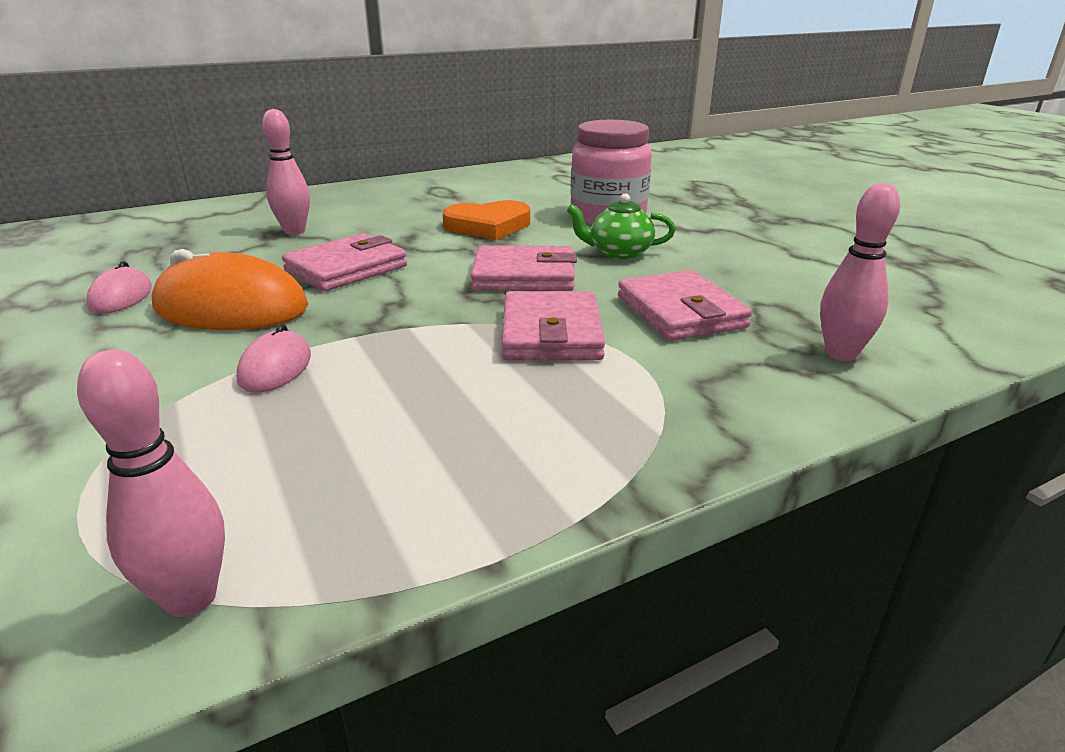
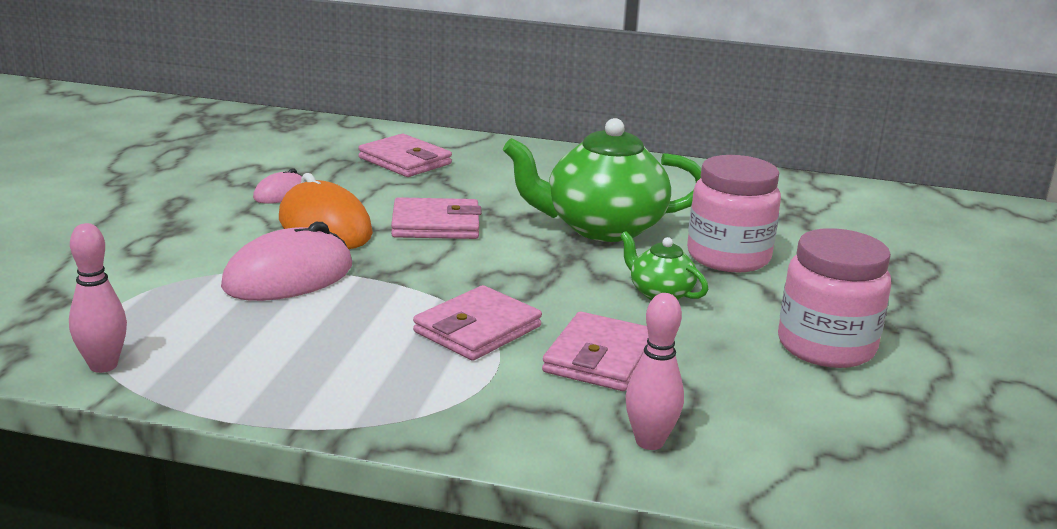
camera: 40 degrees right, 5 degrees down
(275, 368) = (288, 277): pink mouse -> pink mouse, size x1.90
(294, 231) = (453, 180): pink bowling pin -> none
(488, 226) = (602, 228): orange heart -> green teapot
(524, 276) = (544, 281): pink wallet -> pink wallet (405, 161)
(777, 245) = (826, 346): none -> pink jar

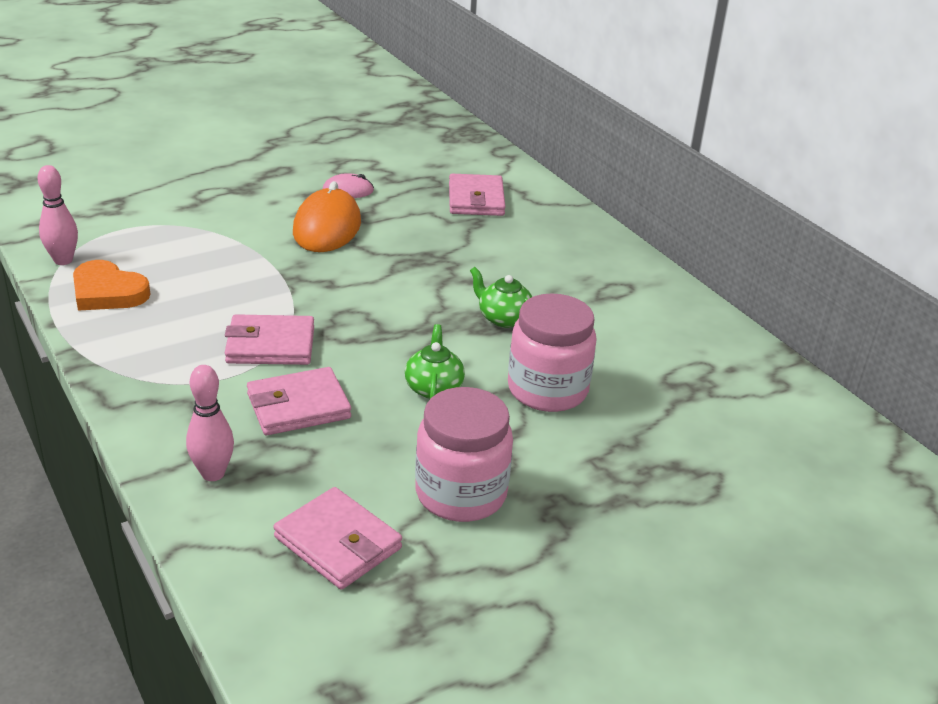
camera: 45 degrees right, 10 degrees up
(223, 367) = (108, 292): none -> orange heart
(288, 277) = (241, 253): pink mouse -> none
(436, 225) = (395, 259): pink wallet -> pink wallet (338, 543)
(602, 228) = (503, 318): green teapot -> green teapot, size x0.48

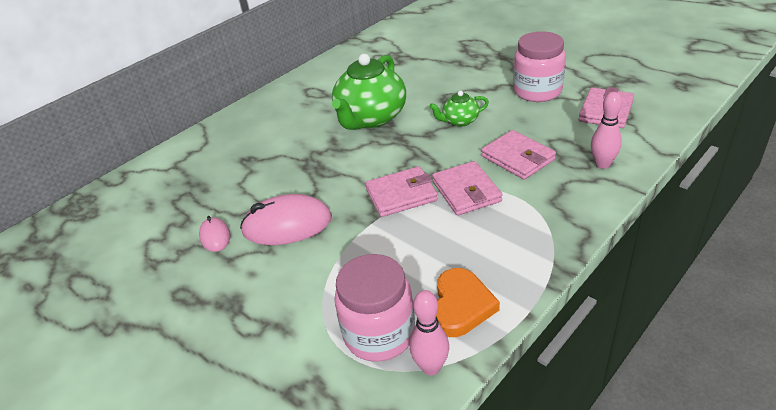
camera: 100 degrees left, 5 degrees up
(327, 227) = (287, 225): orange mouse -> pink mouse
(476, 199) = (210, 168): pink wallet -> pink wallet (401, 195)
(503, 318) = (371, 118): green teapot -> green teapot, size x2.07
(547, 390) = (432, 89): pink jar -> pink jar (379, 334)

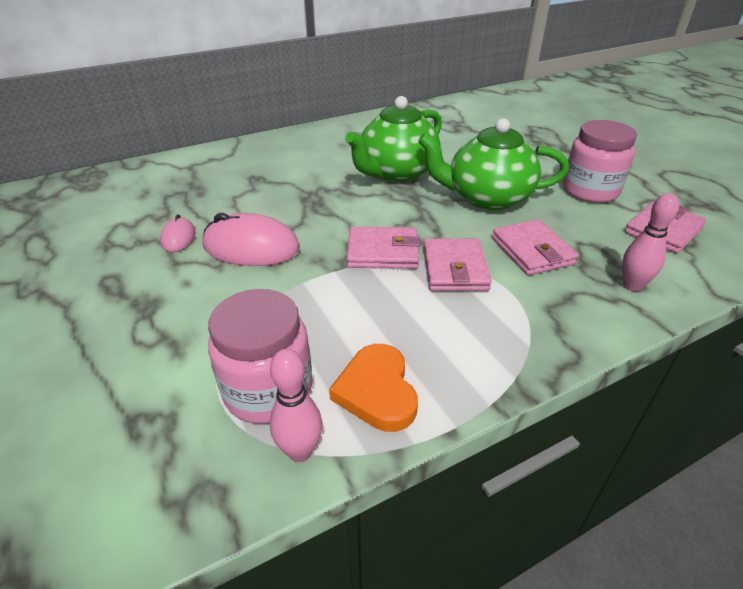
camera: 15 degrees right, 0 degrees up
(460, 121) = (487, 198): green teapot -> green teapot, size x2.07
(461, 306) = (377, 391): orange heart -> orange heart turned 135 degrees clockwise

